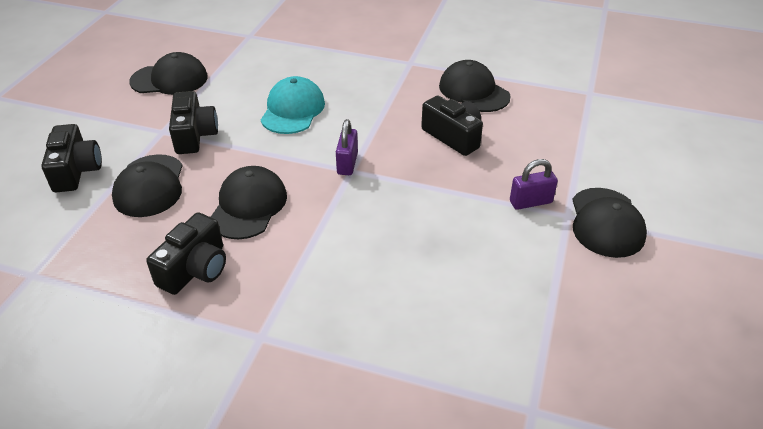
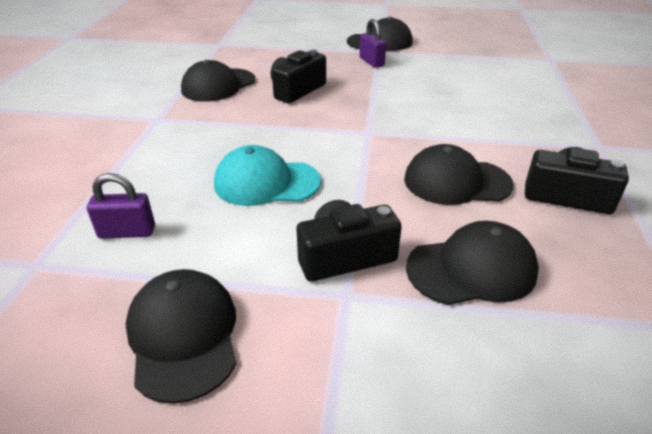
camera: 100 degrees left, 5 degrees down
(76, 171) = (489, 373): black camera -> none
(347, 163) = (358, 135): purple padlock -> purple padlock (127, 232)

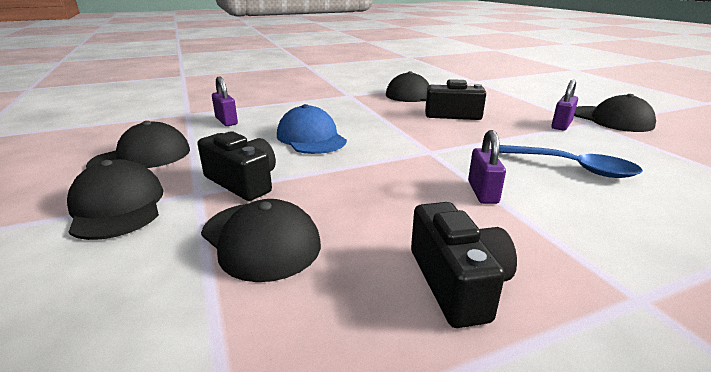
camera: 60 degrees right, 10 degrees down
(266, 182) = (311, 138): turquoise cap -> blue cap
(446, 93) = (572, 168): none -> blue spoon
(456, 182) = (399, 206): black cap -> black cap (117, 206)
(458, 140) = (482, 192): none -> purple padlock

